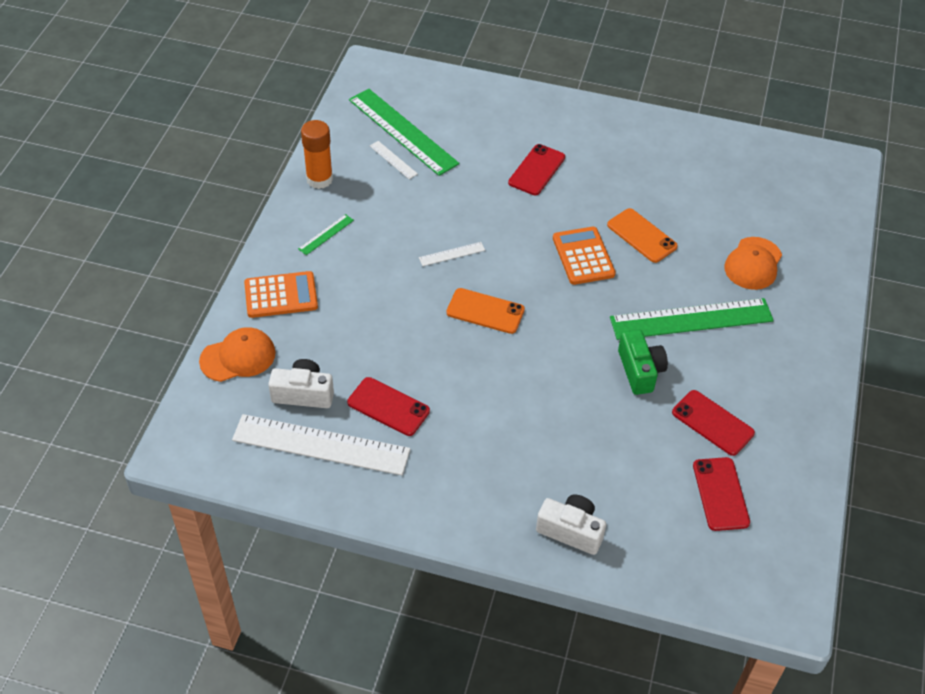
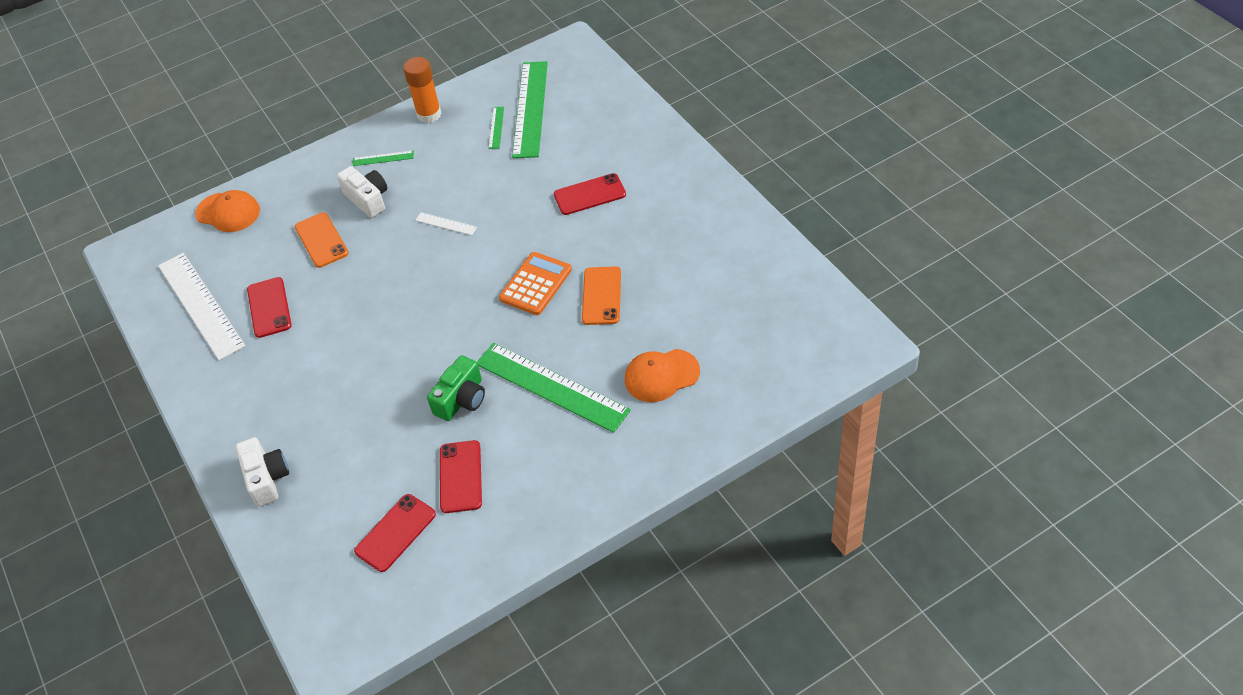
camera: 50 degrees right, 0 degrees up
(281, 295) = (303, 185): orange calculator -> none
(303, 394) = (233, 263): white camera -> white camera (368, 199)
(393, 160) = (496, 127): white ruler -> green ruler
(485, 311) = (414, 281): orange phone -> orange phone (321, 240)

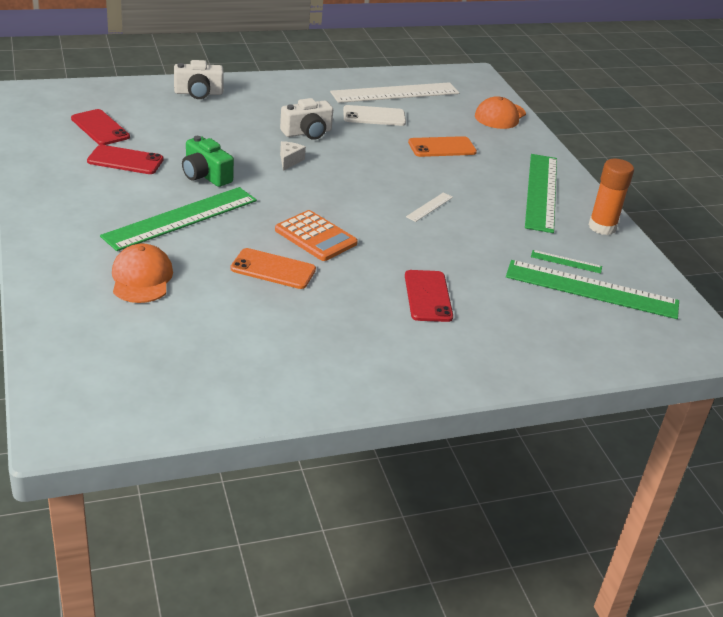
camera: 95 degrees right, 15 degrees down
(269, 307) = (374, 116): red phone -> white phone
(368, 199) = (485, 175): white camera -> white camera (307, 132)
(383, 158) = (541, 192): green ruler -> green ruler, size x2.34
(401, 345) = (289, 161): none -> white cheese

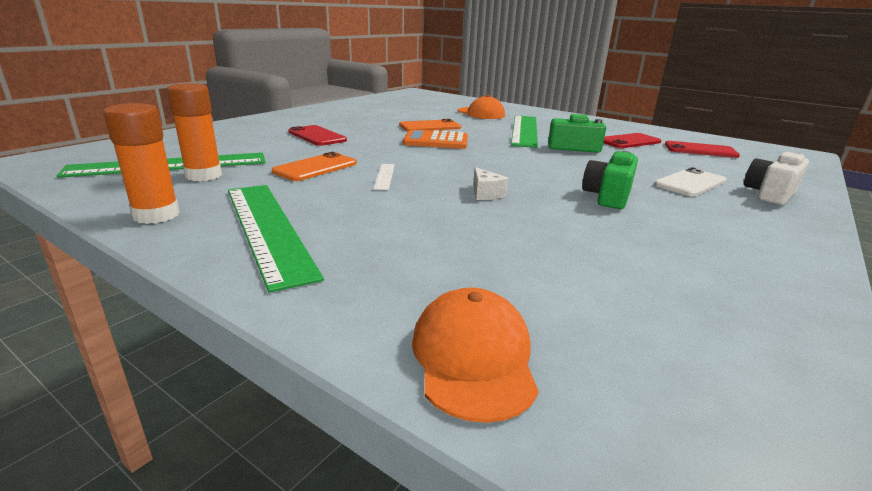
camera: 145 degrees right, 10 degrees down
(289, 161) = (556, 171): white cheese -> white cheese (485, 194)
(307, 132) = (608, 196): white camera -> green camera
(374, 116) = (613, 244): white phone -> white phone (690, 183)
(395, 93) = (695, 304): white ruler -> none
(442, 147) = (464, 236): orange phone -> orange phone (316, 167)
(566, 261) = (203, 175): green ruler -> orange glue stick

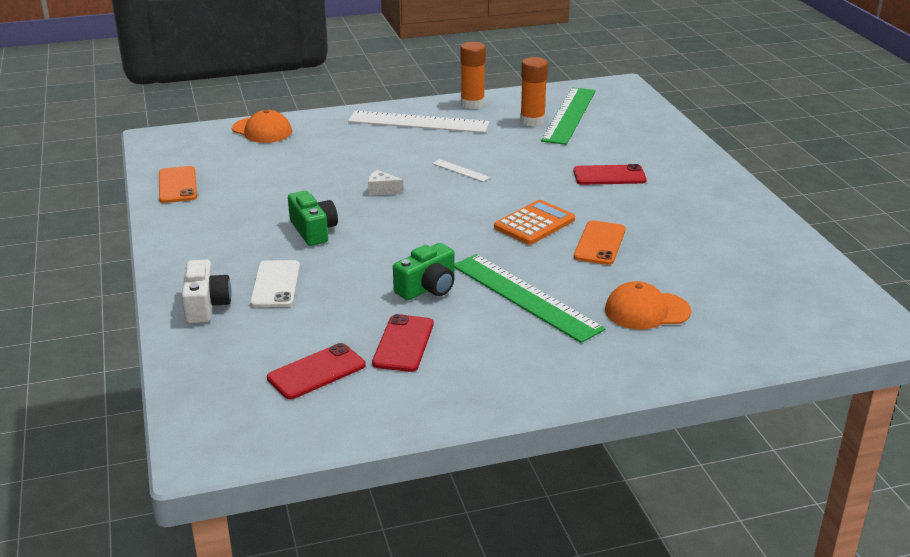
camera: 130 degrees right, 5 degrees up
(267, 229) = (418, 122): green ruler -> white ruler
(316, 167) = (510, 154): orange phone -> orange phone (177, 185)

